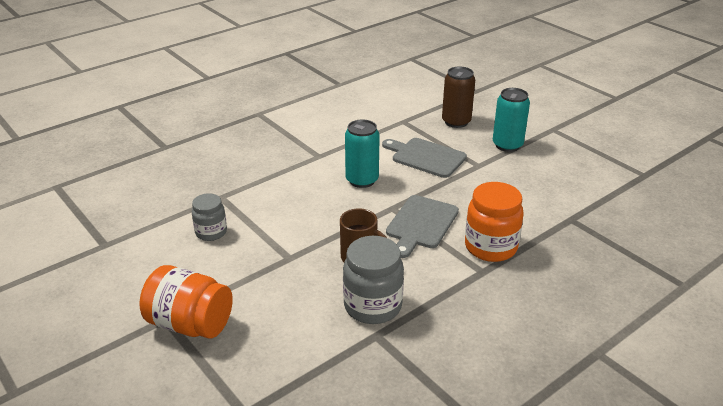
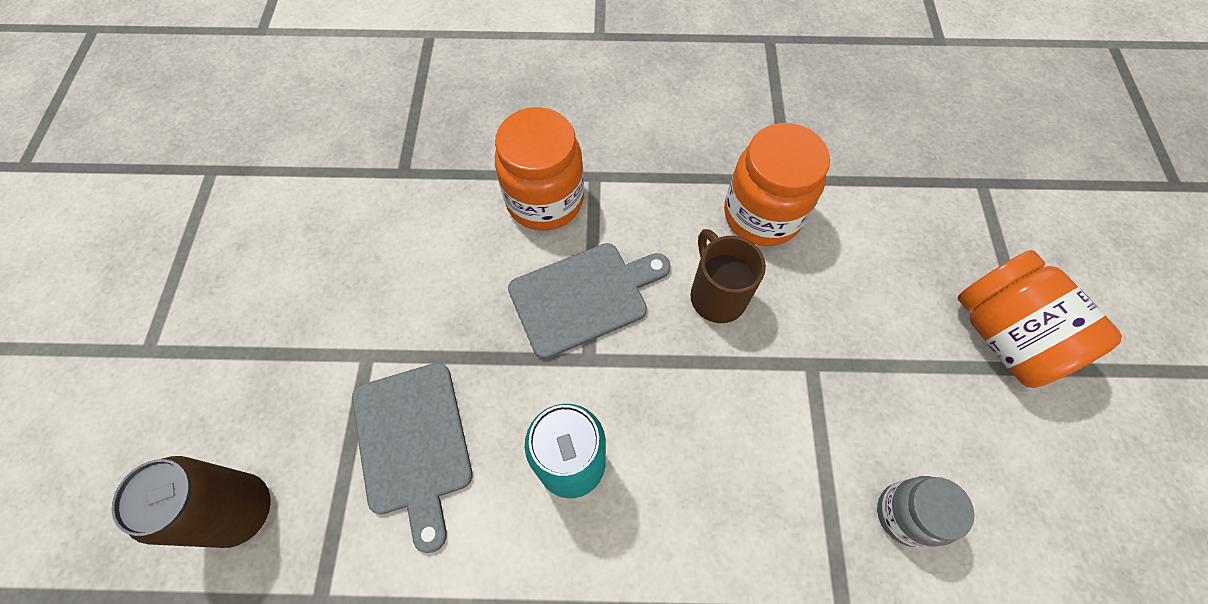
camera: 140 degrees left, 30 degrees up
(372, 306) = (762, 215): grey jar -> orange jar
(507, 145) = (264, 368): turquoise can -> none

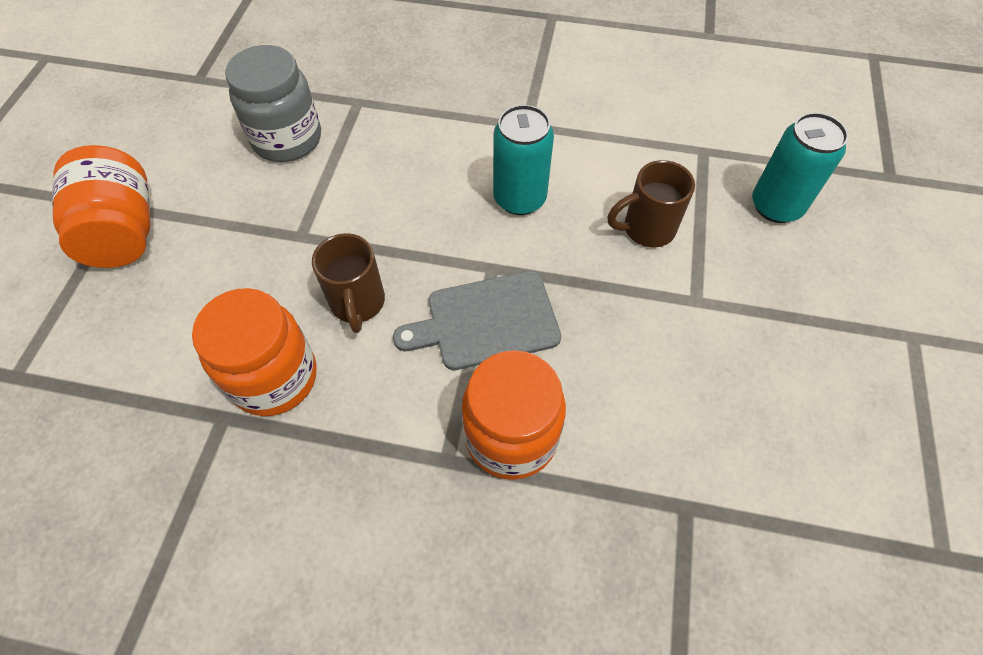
camera: 170 degrees left, 5 degrees down
(241, 510) = (776, 206): brown can -> turquoise can
(413, 443) = (646, 229): grey cutting board -> brown mug
(905, 514) = (287, 139): grey jar -> grey jar, size x1.62

